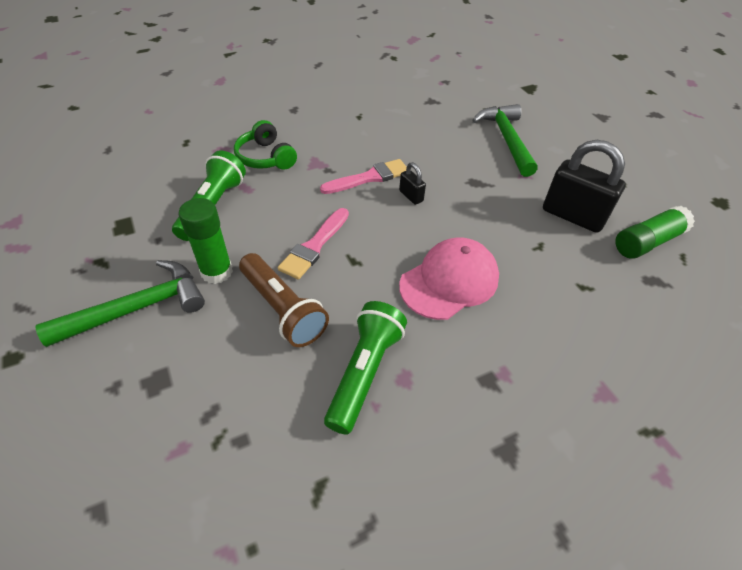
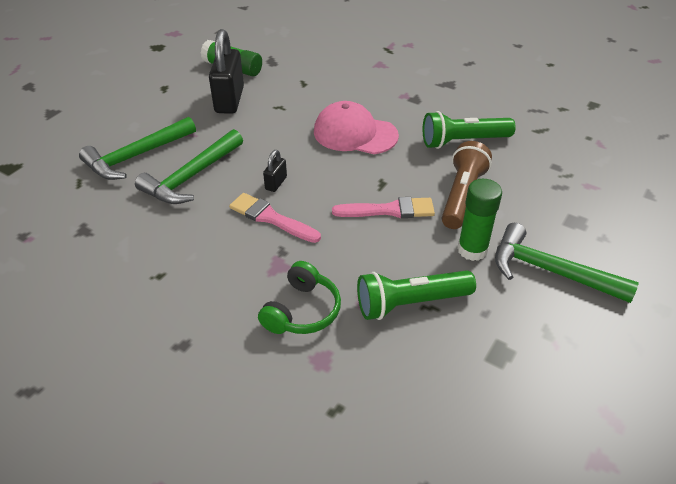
camera: 120 degrees left, 5 degrees down
(456, 157) = (191, 177): none -> green hammer

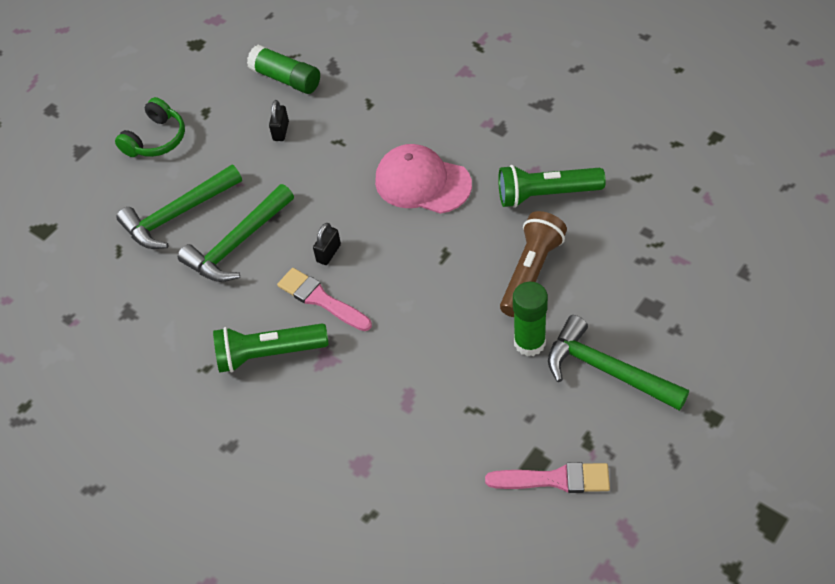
camera: 10 degrees right, 10 degrees up
(229, 100) = (281, 131): black padlock -> black padlock, size x0.47
(302, 311) = (346, 412): green headphones -> green headphones (156, 139)
(389, 210) = (448, 290): pink brush -> pink brush (555, 479)
(410, 303) = (455, 405): green flashlight -> green flashlight (268, 354)

